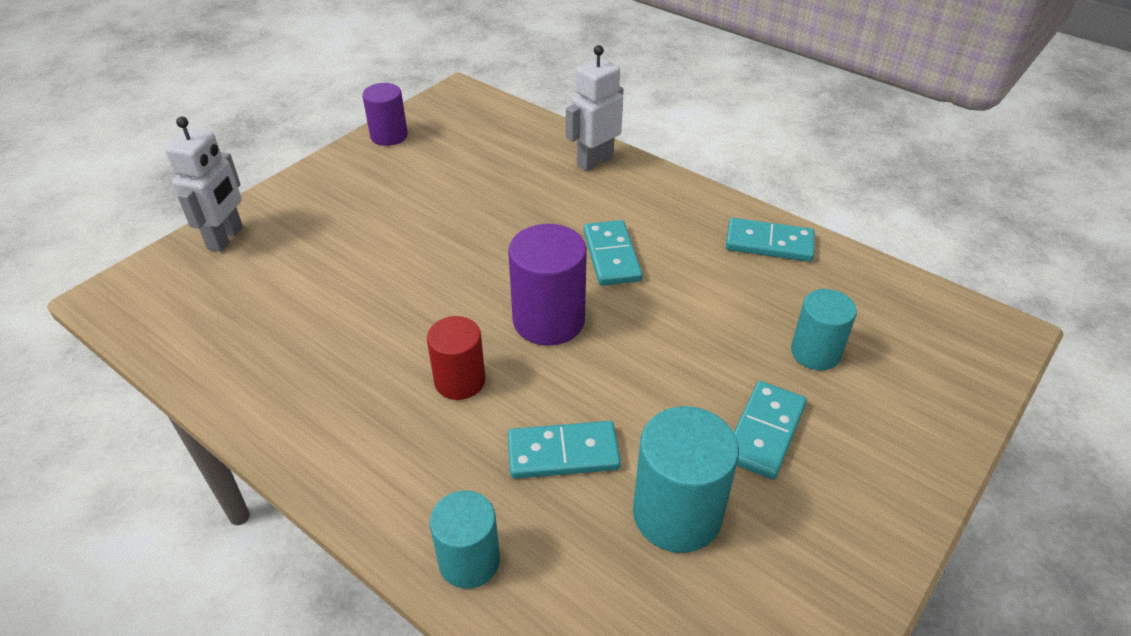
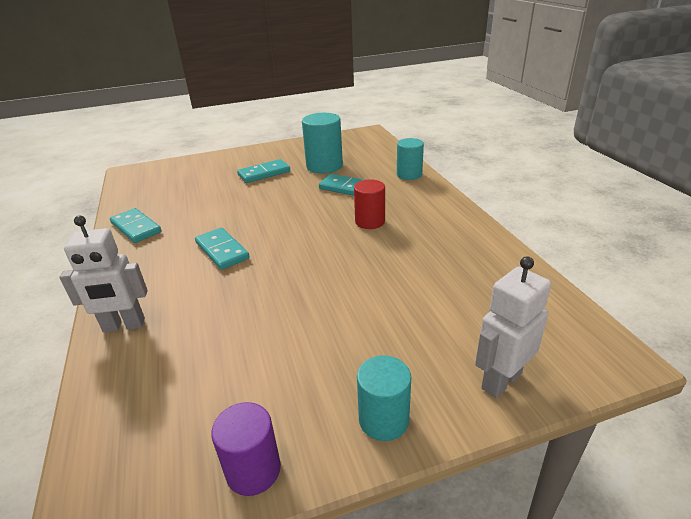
camera: 145 degrees left, 10 degrees down
(548, 320) = (298, 231): purple cylinder -> none
(612, 256) = (222, 251): turquoise domino -> turquoise domino turned 60 degrees counterclockwise
(815, 352) = (204, 186): turquoise cylinder -> turquoise cylinder (383, 419)

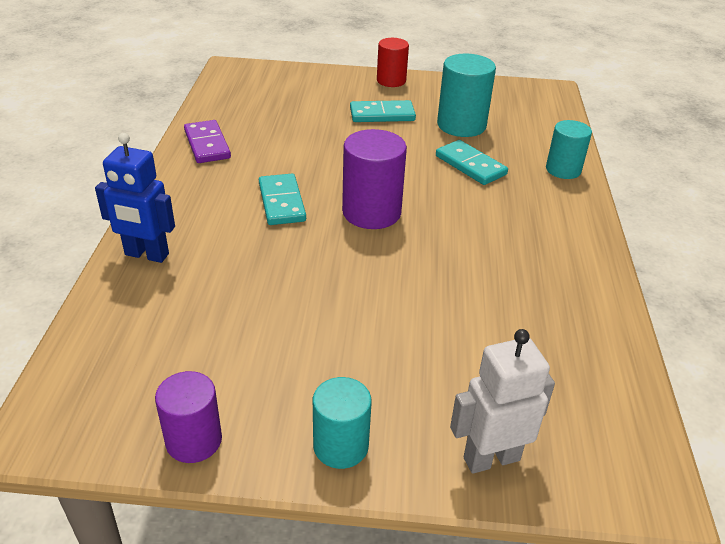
camera: 20 degrees right, 5 degrees up
(124, 326) = (146, 255): white robot -> blue robot
(136, 228) = (207, 144): turquoise domino -> purple domino
(296, 237) = (371, 212): none -> purple cylinder
(370, 221) = (469, 220): red cylinder -> red cylinder (391, 81)

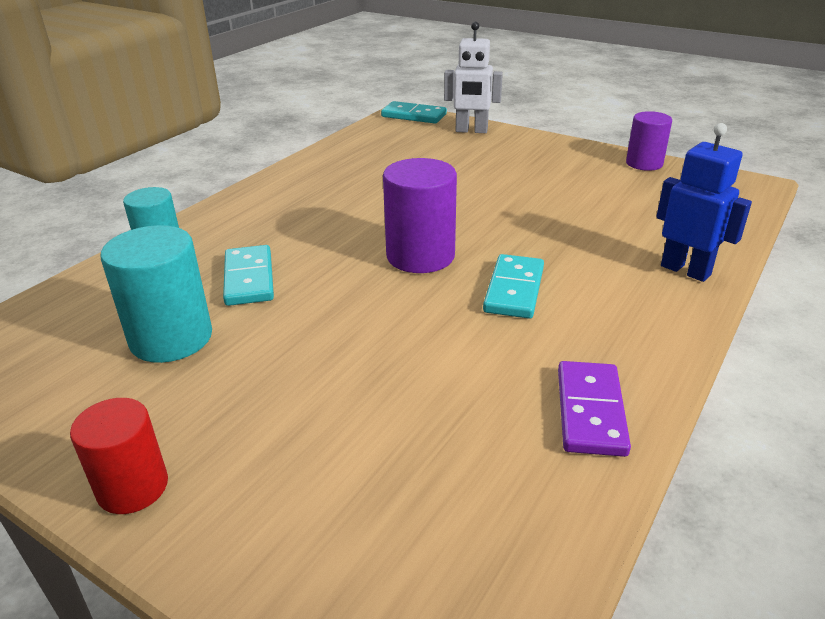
camera: 150 degrees left, 5 degrees down
(340, 446) = (553, 147): turquoise cylinder -> none
(382, 114) = (256, 395): turquoise domino -> turquoise domino (414, 116)

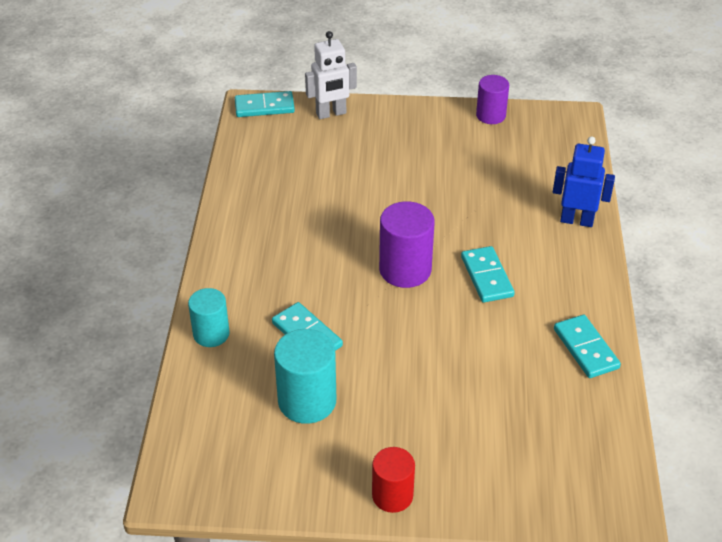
camera: 30 degrees left, 10 degrees up
(590, 411) = (585, 348): purple domino -> turquoise domino

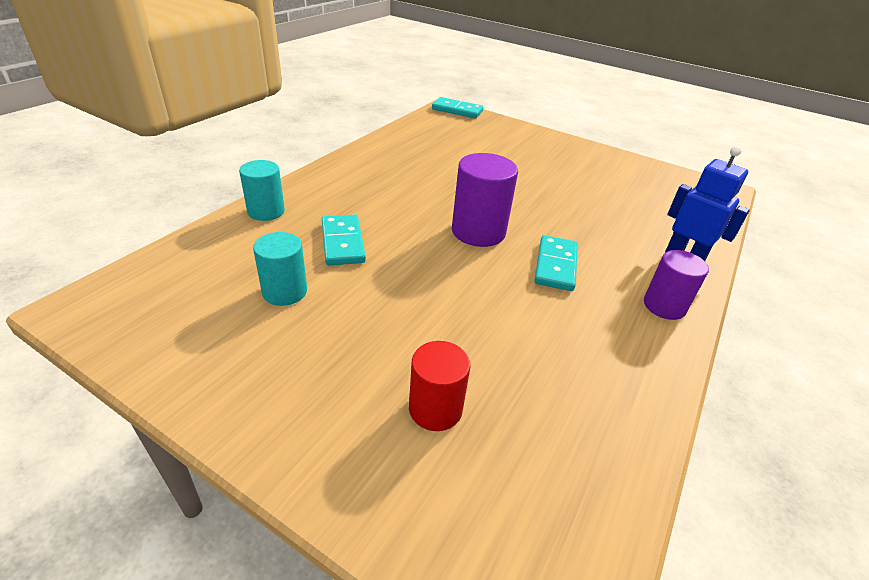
camera: 25 degrees right, 5 degrees down
(307, 401) = (285, 292): turquoise cylinder -> turquoise cylinder, size x0.66
(331, 114) = (504, 127): white robot -> none
(392, 495) = (268, 425): red cylinder -> red cylinder (435, 409)
(490, 115) = (640, 165): purple cylinder -> purple cylinder (664, 306)
(585, 348) = (629, 374): turquoise domino -> none

